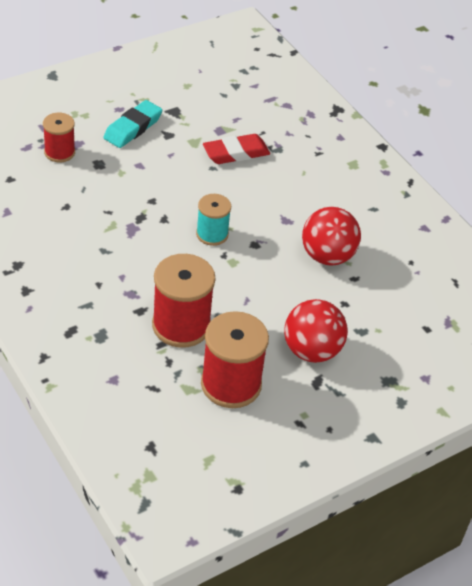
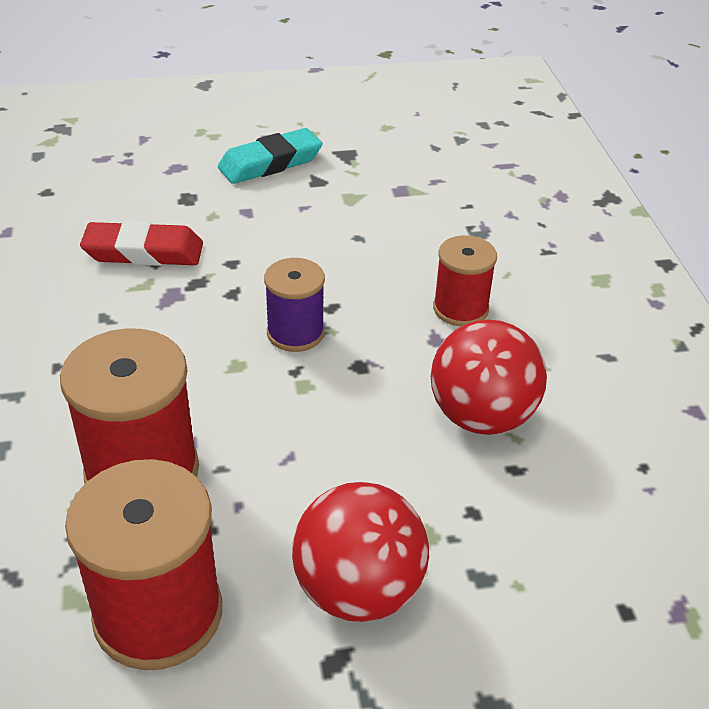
camera: 25 degrees right, 5 degrees down
(59, 152) = (142, 173): red spool -> red spool (460, 309)
(212, 234) = (295, 333): turquoise spool -> purple spool
(236, 153) = (408, 225): red eraser -> red eraser (143, 252)

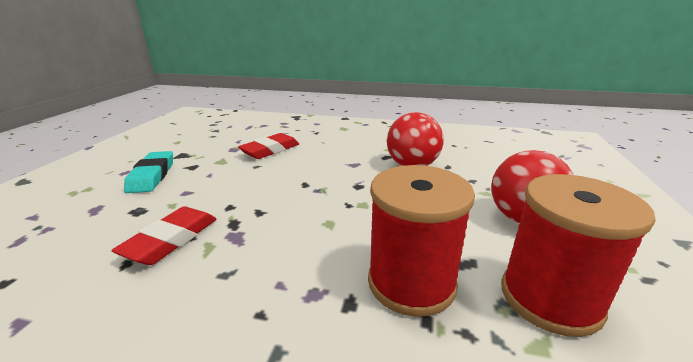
camera: 65 degrees left, 15 degrees down
(295, 333) = (317, 198): purple spool -> none
(424, 228) = (270, 150): none -> red eraser
(460, 309) = (337, 155): red spool -> none

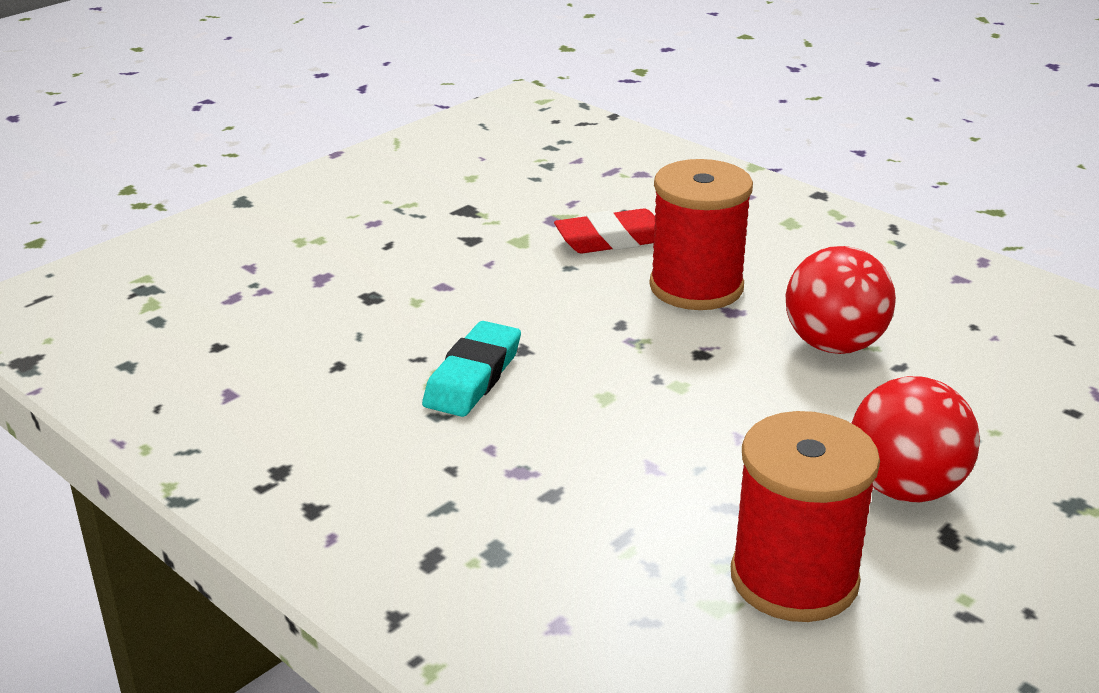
camera: 30 degrees right, 5 degrees up
(152, 176) = (408, 241): turquoise eraser -> turquoise eraser (473, 377)
(171, 240) = (396, 353): red eraser -> none
(411, 282) = (642, 501): red spool -> red spool (696, 287)

